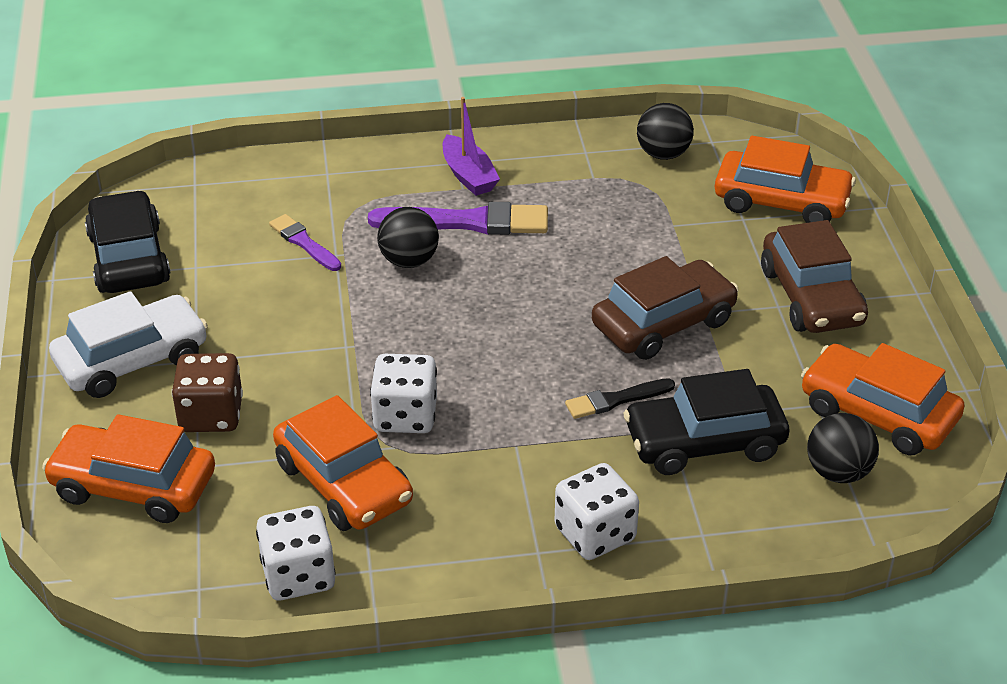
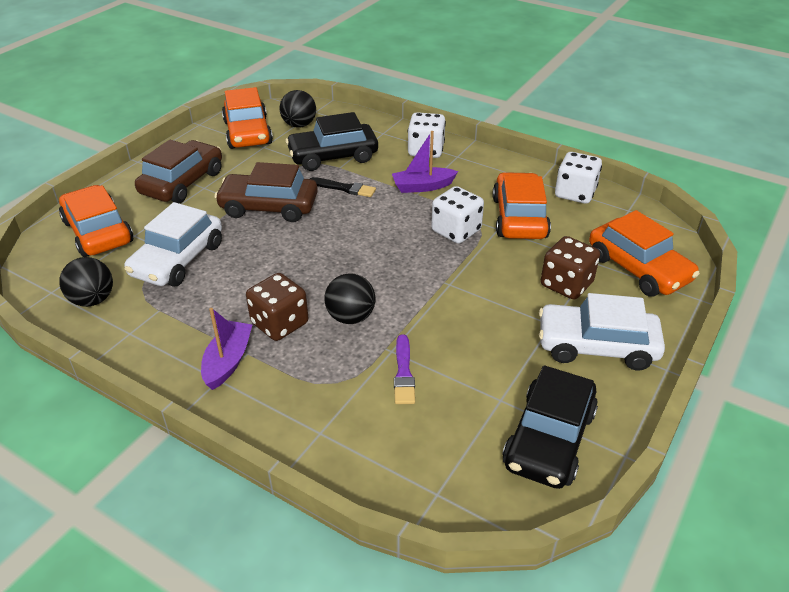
camera: 140 degrees left, 0 degrees up
(467, 222) = (280, 323): purple brush -> brown dice
(521, 461) = (422, 186): none -> purple boat
(655, 221) = (178, 259): none -> white car
(704, 442) = (333, 156): black car -> black car turned 135 degrees clockwise

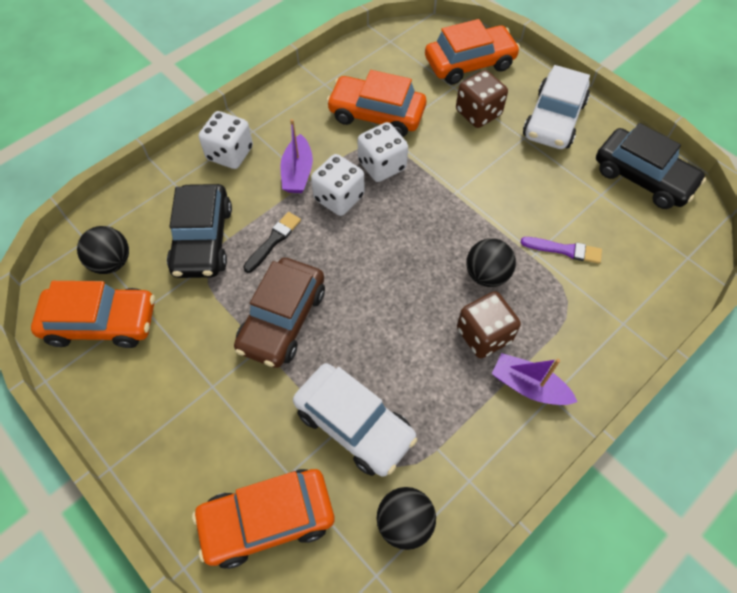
camera: 75 degrees left, 20 degrees up
(182, 182) = (191, 411): brown car -> none
(575, 193) = (353, 65): white dice -> white dice (339, 198)

